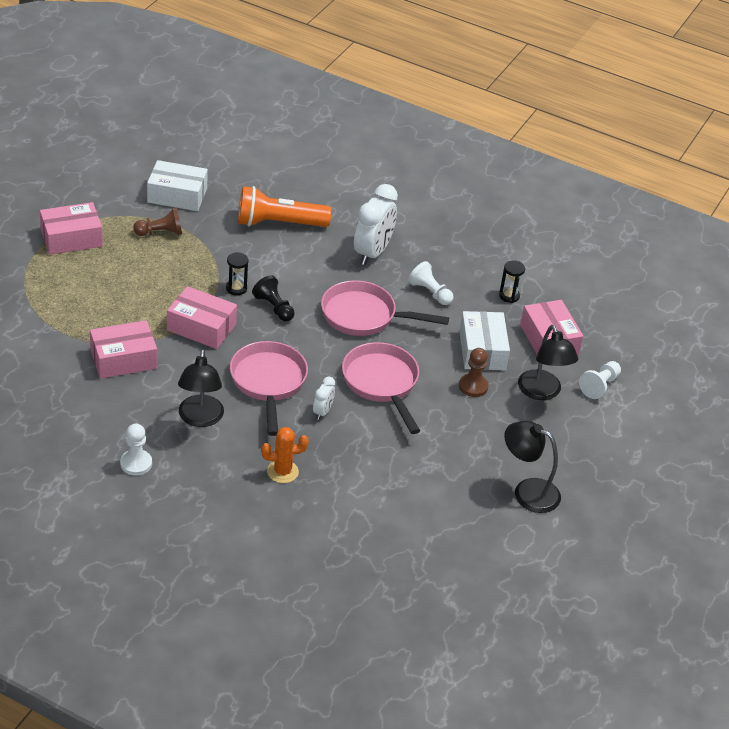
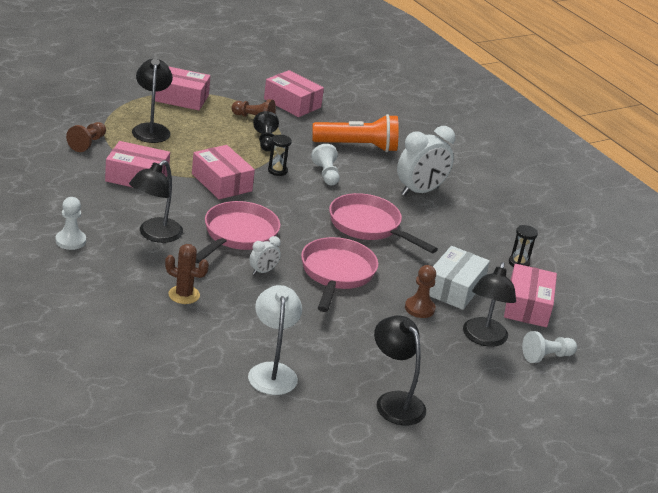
camera: 30 degrees right, 10 degrees down
(41, 340) = (87, 144): none -> brown pawn
(81, 292) = (151, 129): none -> black lamp
(177, 195) = (292, 103): white box -> pink box
(274, 307) = (296, 193): black pawn -> black pawn (265, 141)
(278, 223) = (357, 146): orange flashlight -> orange flashlight turned 150 degrees clockwise
(282, 472) = (184, 295): orange cactus -> brown cactus
(417, 512) = (272, 371): none -> white lamp
(430, 292) = (445, 234): white pawn -> white pawn (326, 174)

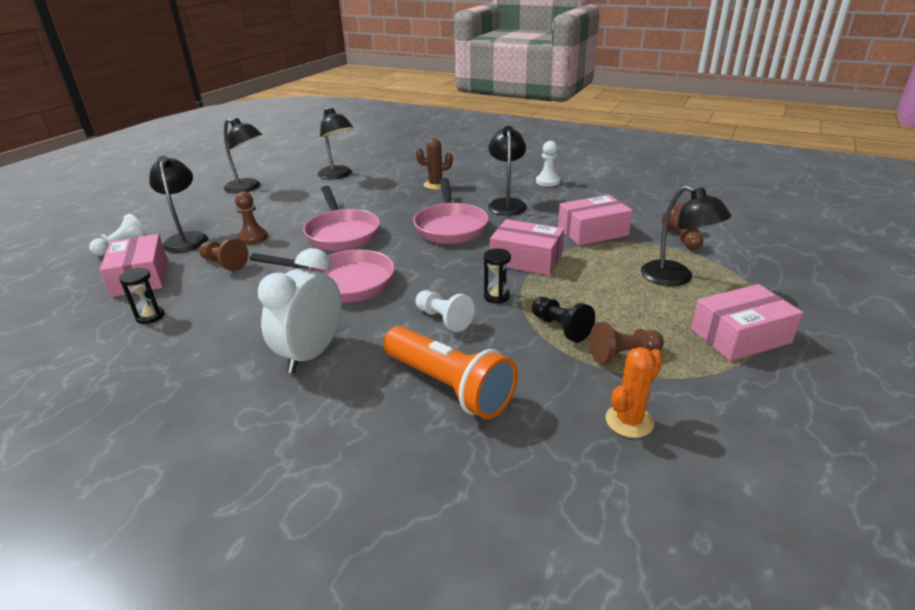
camera: 155 degrees right, 0 degrees up
(263, 271) = (401, 214): white clock -> none
(272, 371) = (338, 175): white lamp -> black lamp
(292, 103) = (629, 421): pink box -> orange cactus
(357, 146) = (449, 386): orange flashlight -> orange flashlight turned 105 degrees counterclockwise
(454, 288) = (224, 263): white box -> brown pawn

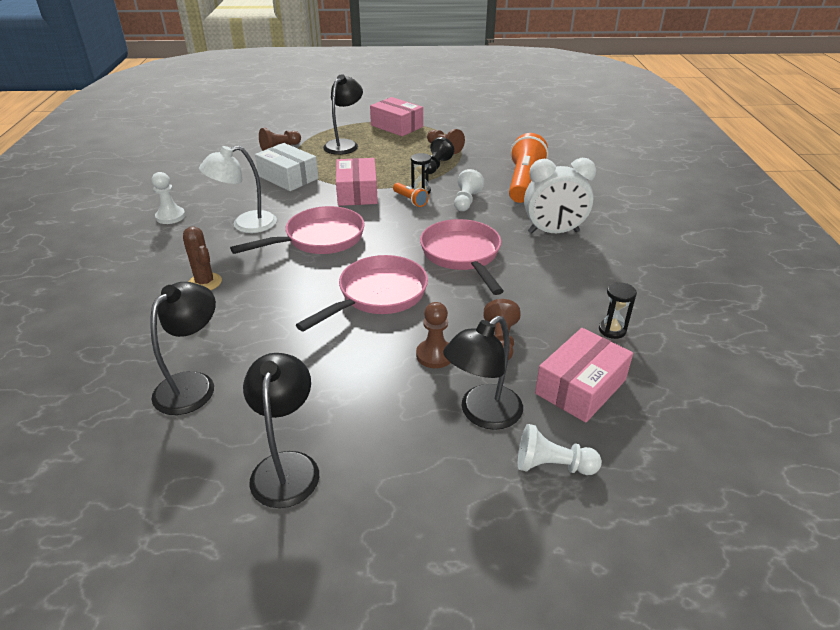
camera: 120 degrees left, 5 degrees up
(480, 284) = (410, 200): none -> orange flashlight
(507, 204) = (245, 225): black lamp -> white lamp
(592, 232) = (288, 177): pink box -> white box
(629, 421) = (493, 141): orange cactus -> none

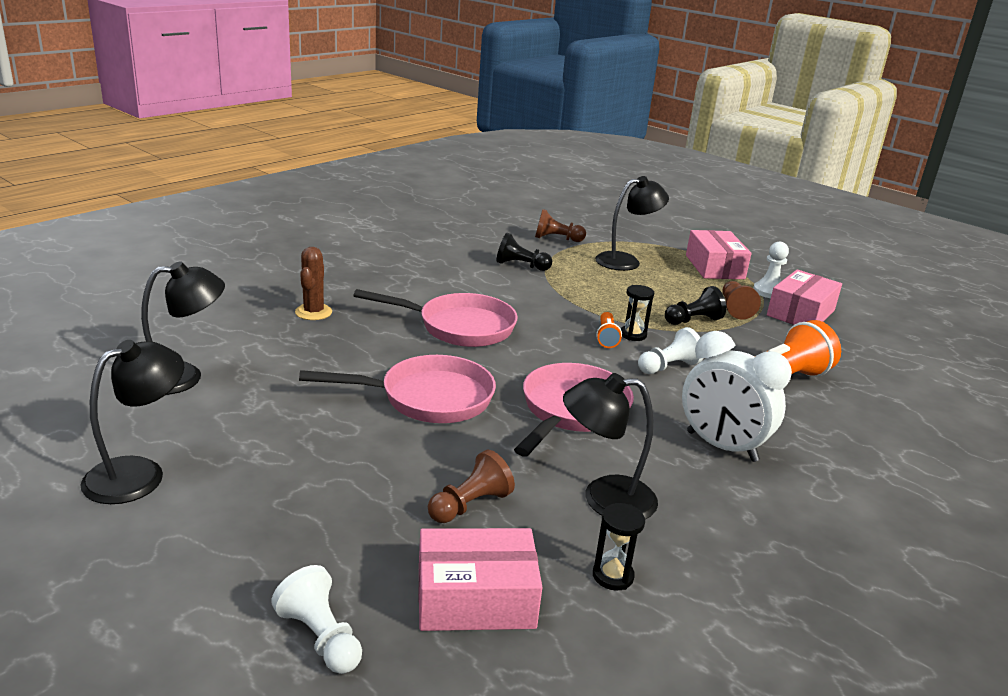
camera: 40 degrees right, 10 degrees down
(170, 217) = (372, 253): white pawn -> white pawn (768, 291)
(245, 225) = (418, 286): white lamp -> none
(288, 177) = (521, 266): white box -> black pawn
(357, 192) = (564, 306): pink box -> pink box (800, 313)
(435, 355) = (389, 475): brown pawn -> none
(482, 414) = (341, 549): black lamp -> black lamp (604, 499)

